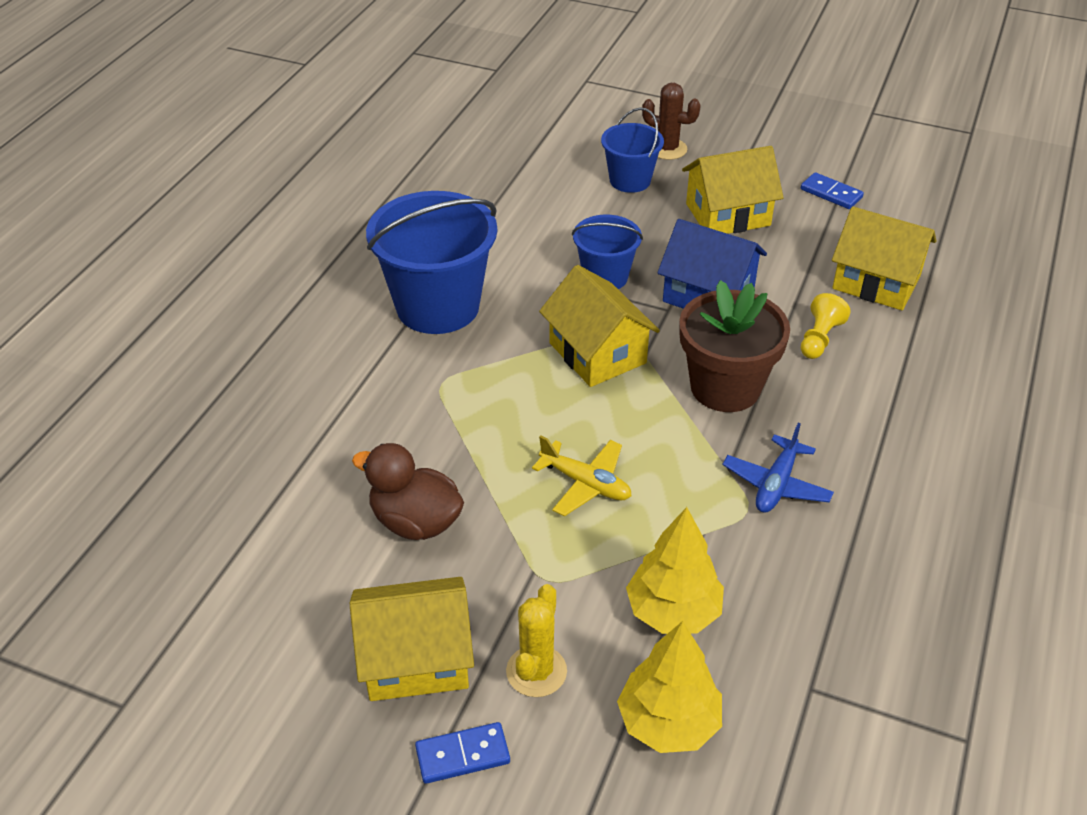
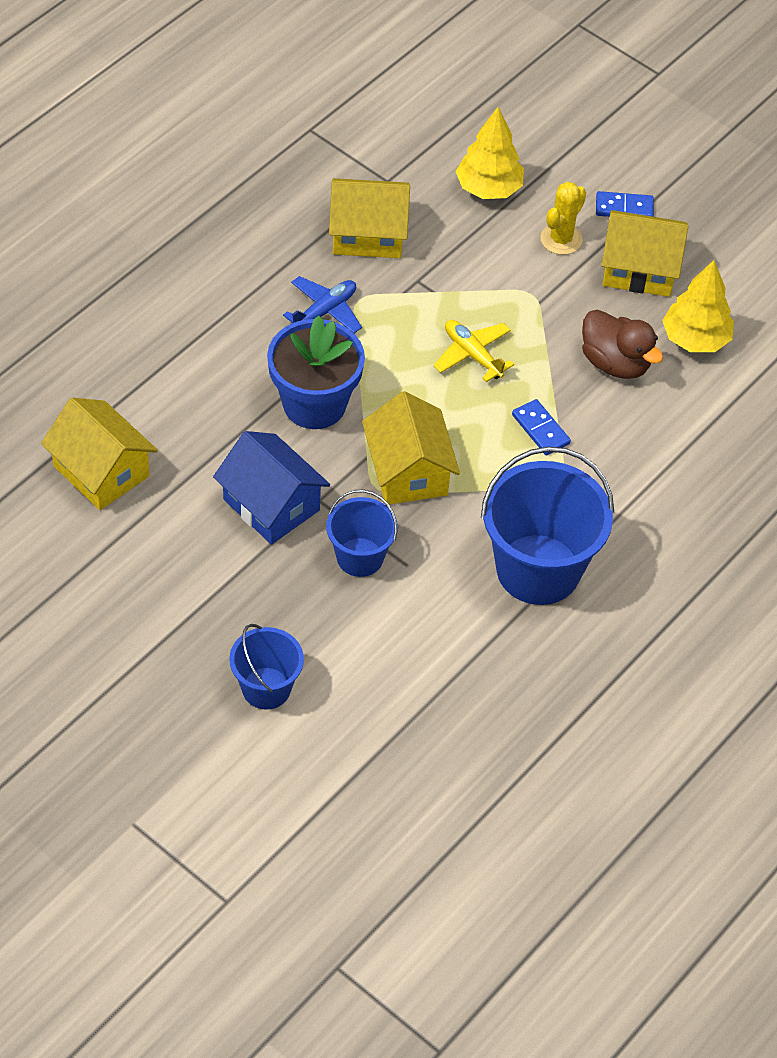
camera: 165 degrees left, 10 degrees up
(667, 149) = (195, 728): brown cactus -> none
(673, 612) = (452, 248): yellow tree -> yellow tree (695, 339)
(725, 387) = (314, 404): brown flower pot -> blue flower pot
(728, 214) = (189, 602): yellow house -> yellow house (368, 234)
(819, 338) = (200, 427): yellow pawn -> none
(831, 193) = (58, 599): blue domino -> blue domino (540, 429)

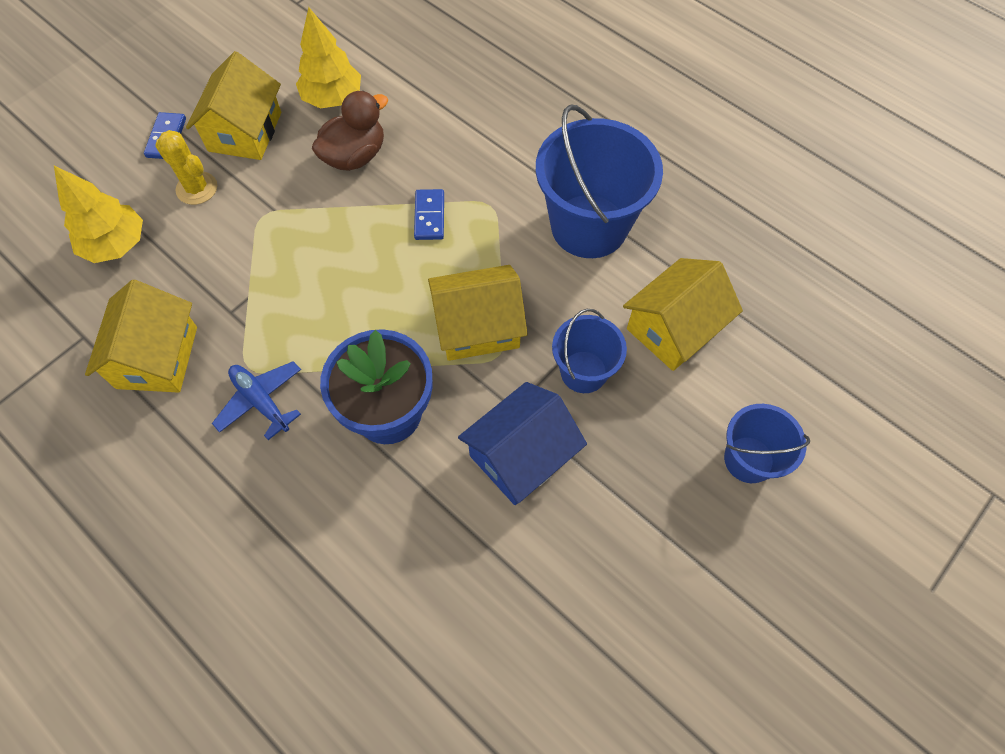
camera: 85 degrees left, 10 degrees up
(101, 471) = (476, 646): yellow house -> yellow house (674, 328)
(472, 355) = (334, 267): yellow plane -> none
(540, 429) = (429, 216): blue domino -> blue domino turned 60 degrees counterclockwise

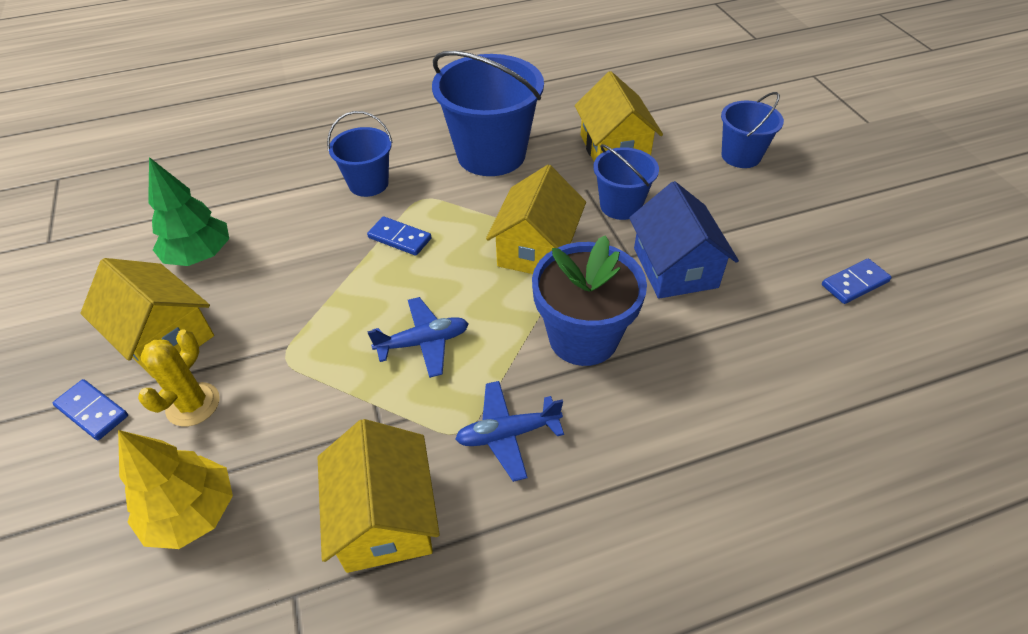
camera: 60 degrees left, 15 degrees down
(157, 357) = (385, 517): yellow house -> yellow house turned 45 degrees clockwise
(197, 188) = (193, 404): yellow cactus -> yellow cactus turned 45 degrees counterclockwise
(322, 297) = (423, 342): none -> blue plane
(333, 98) = (200, 255): yellow tree -> green tree
(355, 156) = (284, 264): brown duck -> none
(484, 155) = (368, 183): none -> blue bucket
(598, 640) = (854, 283): none -> blue domino

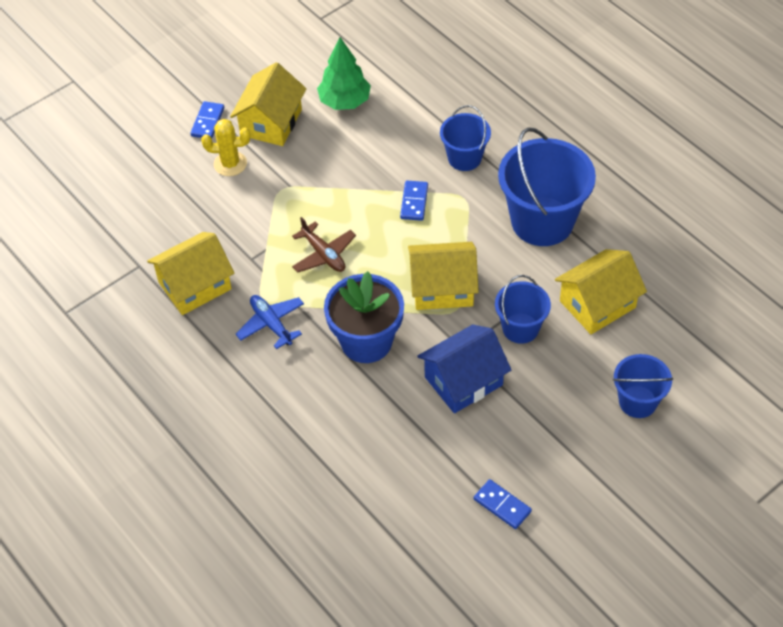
camera: 70 degrees right, 5 degrees up
(192, 513) = (166, 201): yellow tree -> none
(423, 342) = (323, 254): blue plane -> brown plane

